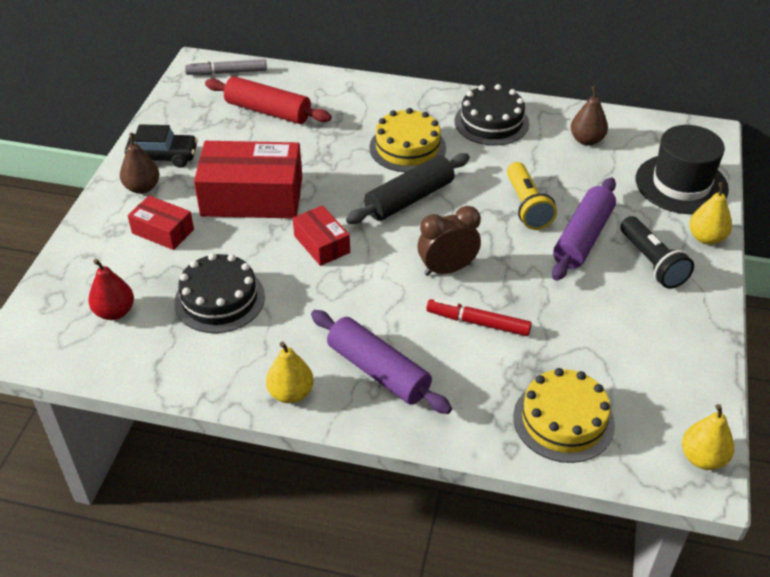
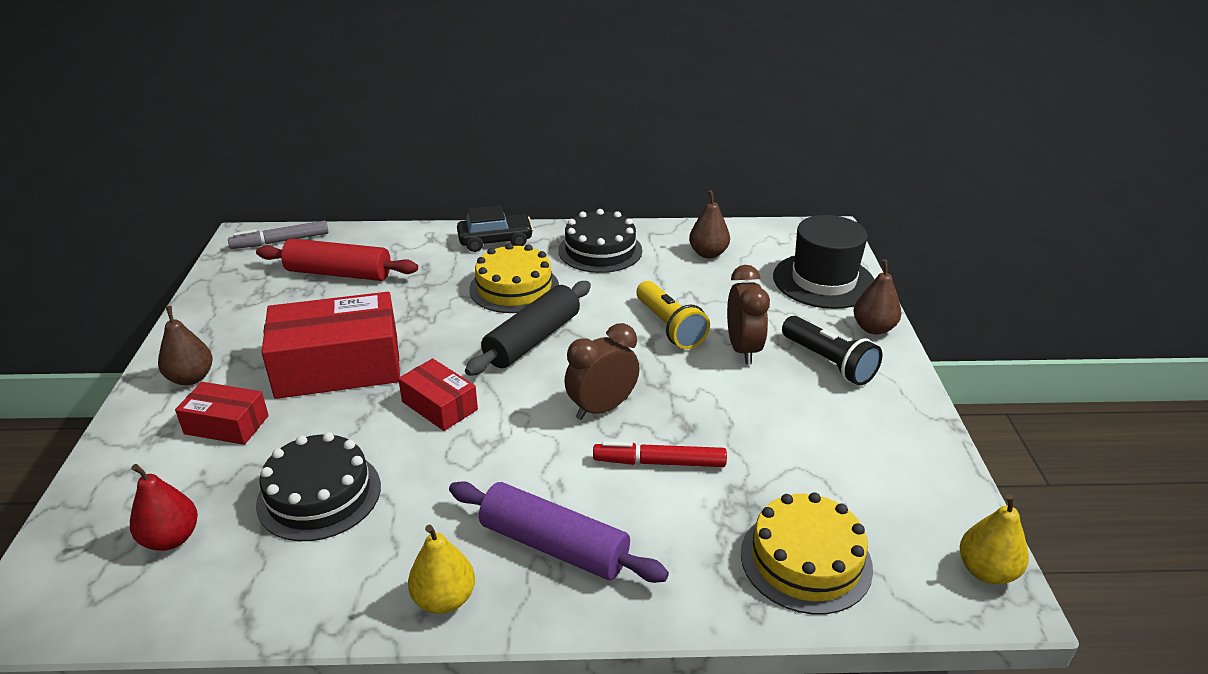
camera: 15 degrees left, 10 degrees down
(163, 157) = (214, 339): black car -> black car (495, 241)
(582, 238) = (743, 349): purple rolling pin -> brown clock
(706, 238) = (873, 328): yellow pear -> brown pear

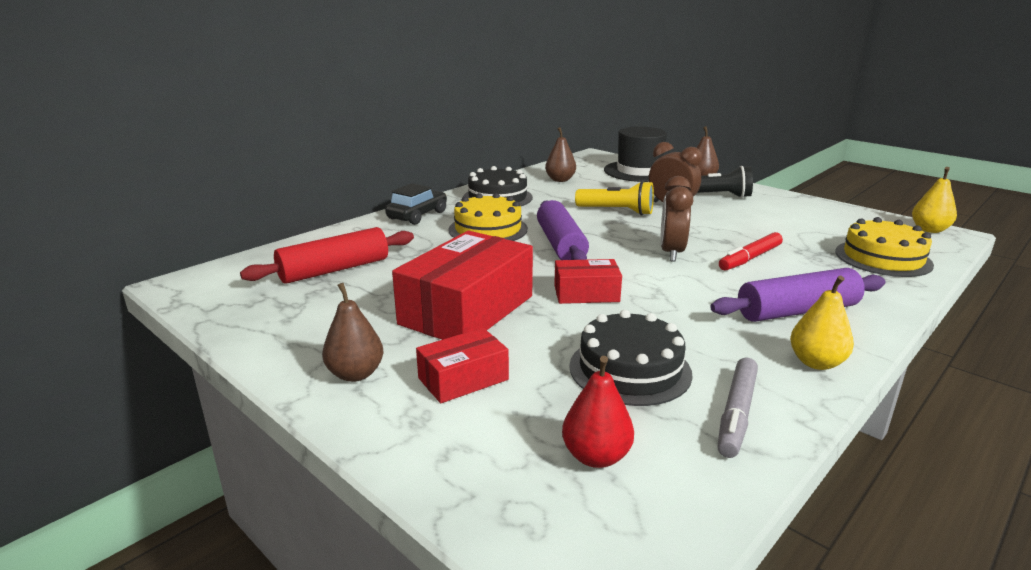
camera: 45 degrees left, 10 degrees down
(280, 241) = (227, 274): grey marker -> grey marker (737, 413)
(533, 340) = (561, 244): black rolling pin -> purple rolling pin

